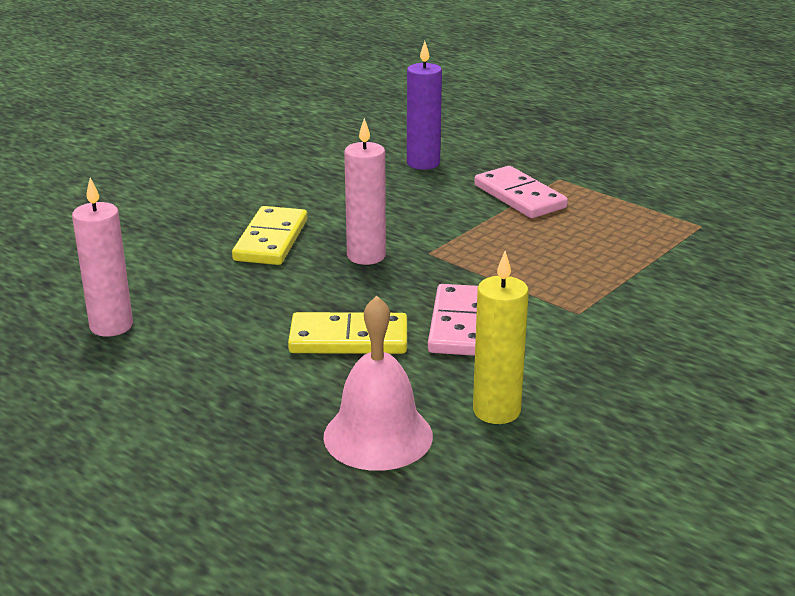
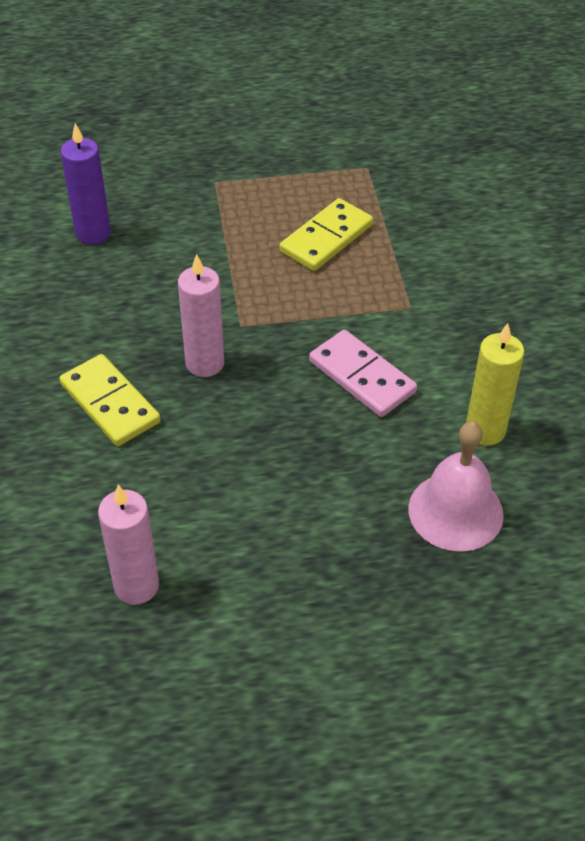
camera: 50 degrees left, 20 degrees up
(348, 339) = (316, 450): yellow domino -> yellow domino (326, 238)
(519, 196) = (216, 221): pink domino -> none

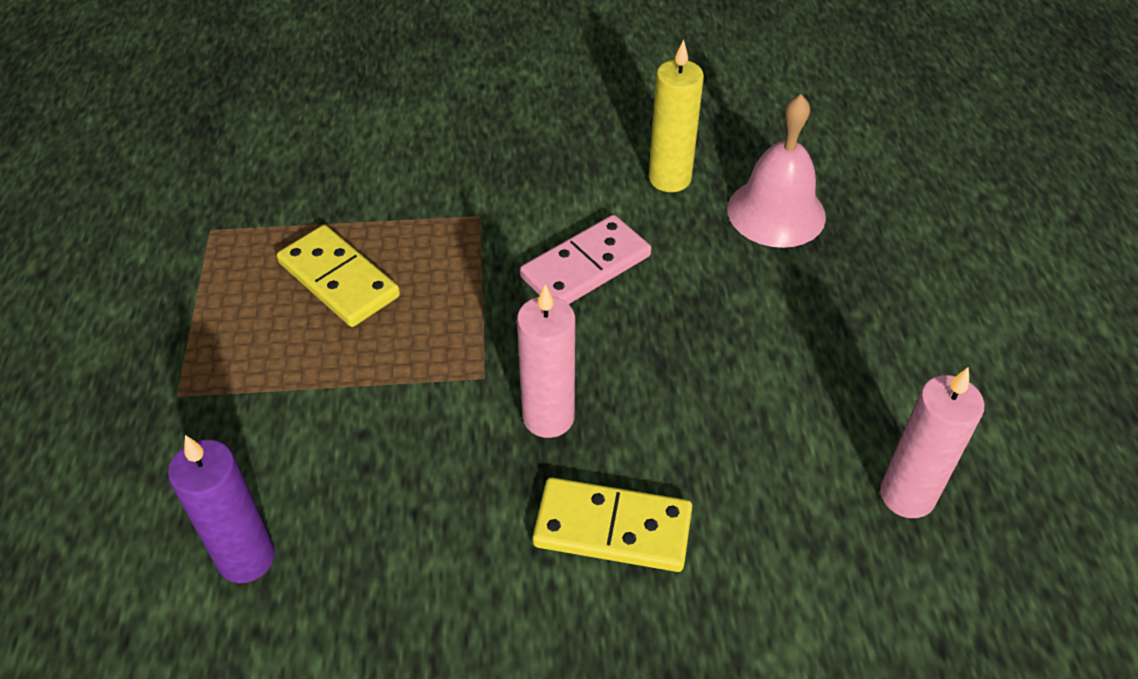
camera: 85 degrees left, 0 degrees up
(110, 403) = (612, 528): yellow domino -> yellow domino turned 45 degrees clockwise

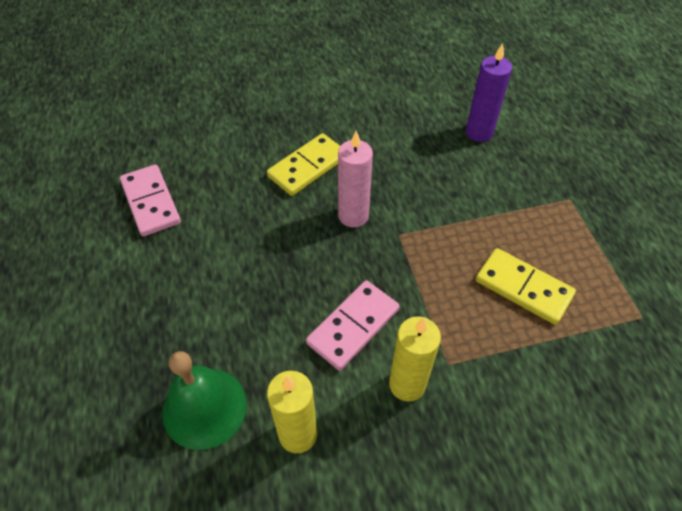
camera: 170 degrees right, 5 degrees up
(536, 203) = (407, 384): none -> yellow candle
(612, 528) = (307, 167): yellow domino -> yellow domino turned 45 degrees counterclockwise
(776, 212) = (204, 407): pink bell -> green bell
(907, 495) = (150, 202): pink candle -> pink domino

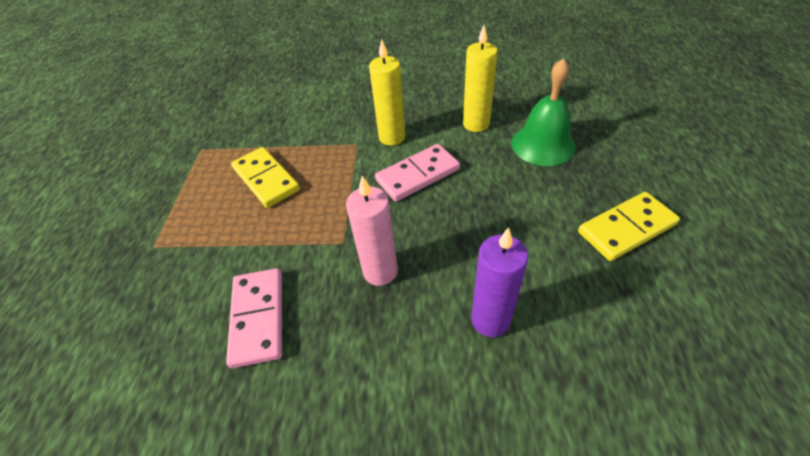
camera: 160 degrees left, 5 degrees down
(150, 202) = (635, 343): pink domino -> pink domino (258, 318)
(307, 167) = (414, 355): yellow domino -> yellow domino (626, 228)
(479, 133) = (163, 360): purple candle -> purple candle (490, 320)

